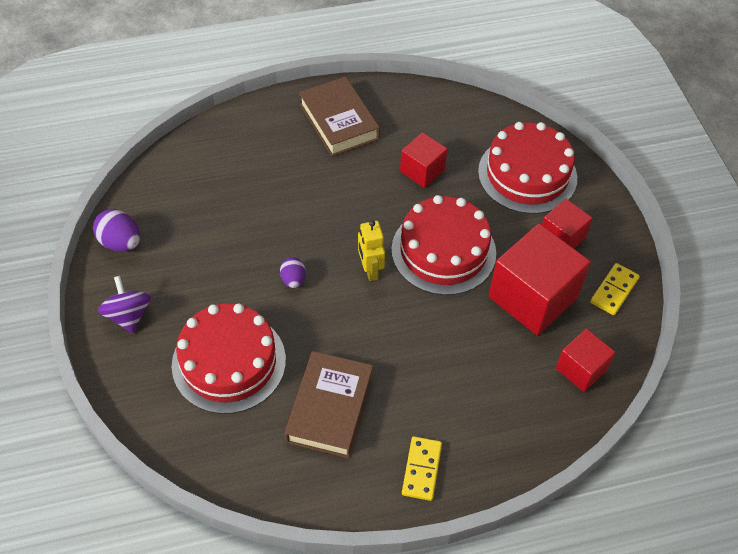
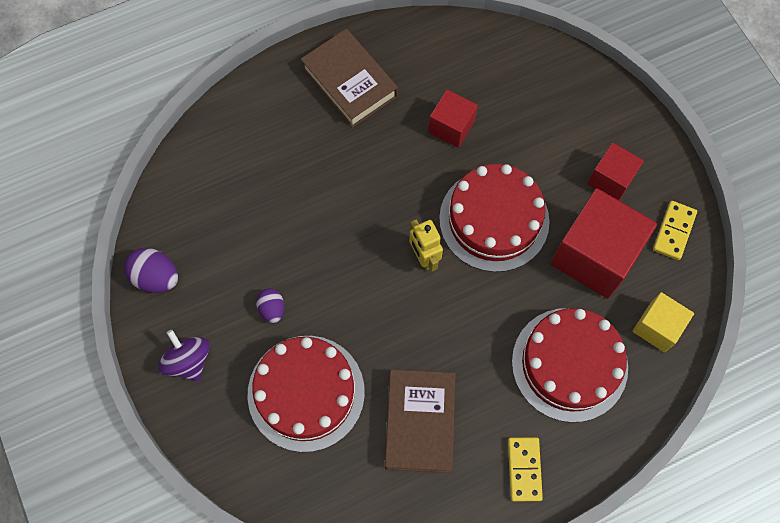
camera: 10 degrees left, 15 degrees up
(293, 279) = (348, 284): purple egg -> purple egg (272, 309)
(527, 174) = (561, 110): red cake -> red cake (569, 364)
(581, 369) = (657, 327): red cube -> yellow cube

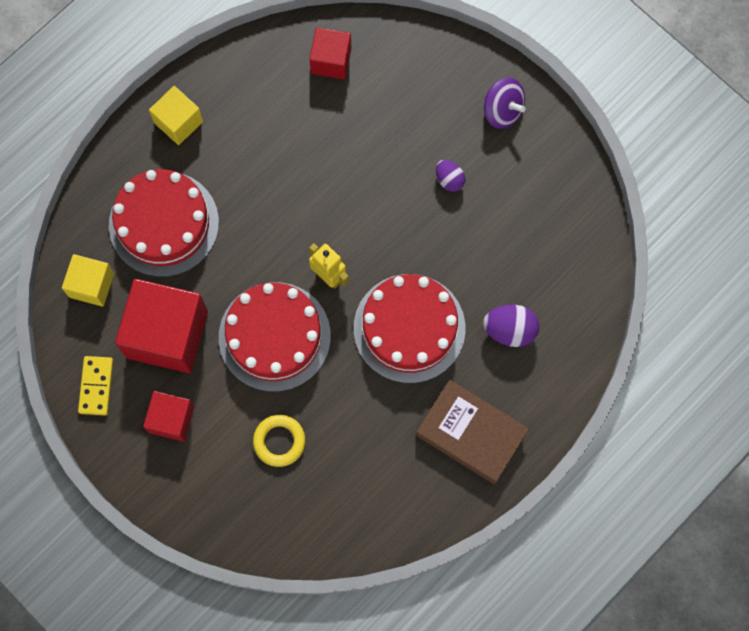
camera: 160 degrees right, 5 degrees up
(156, 277) = (567, 171): purple egg -> purple egg (509, 330)
(306, 392) = (388, 119): red cake -> red cake (409, 328)
(420, 422) = (280, 129): brown book -> none
(451, 127) = (349, 420): red cube -> red cube (331, 61)
(519, 130) = (279, 441): none -> yellow ring
(524, 469) = (178, 122): yellow domino -> yellow cube

